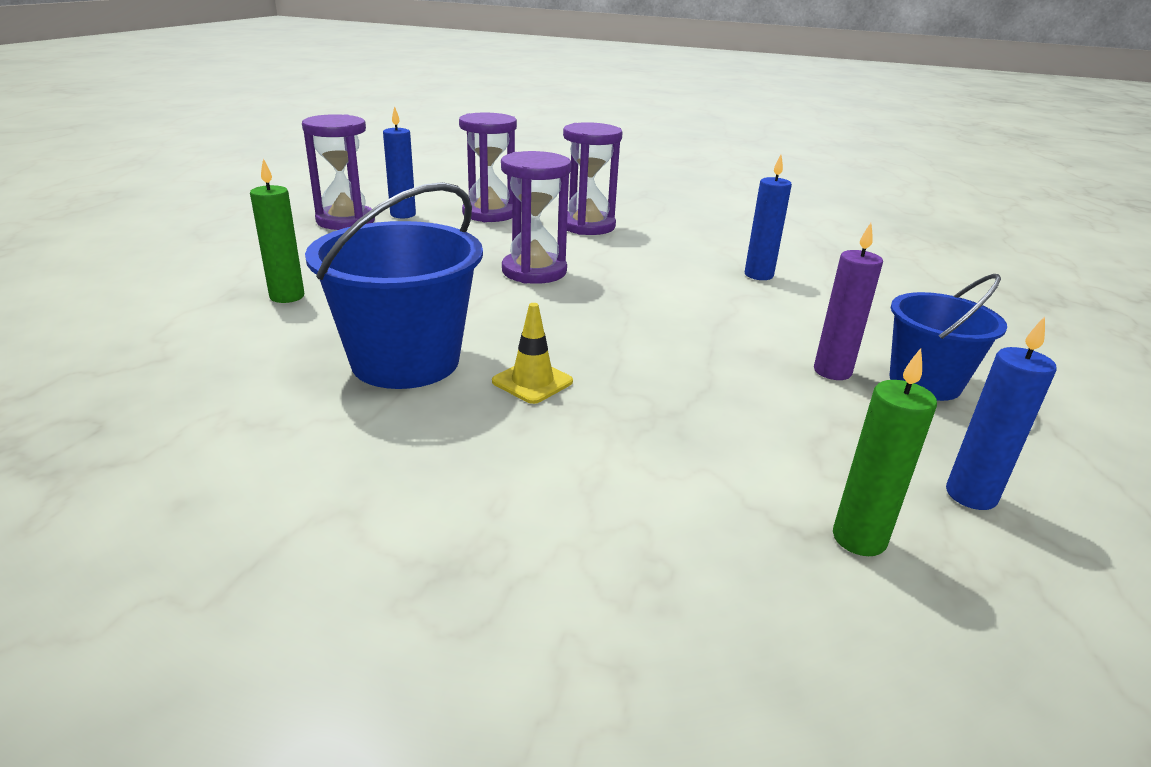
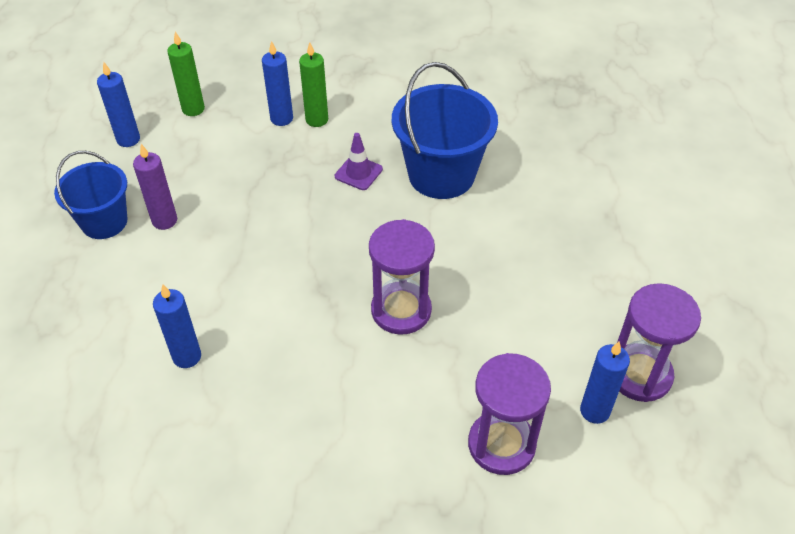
camera: 170 degrees right, 20 degrees up
(287, 296) = (569, 224): green candle -> green candle (317, 120)
(532, 382) = (358, 173): yellow traffic cone -> purple traffic cone
(587, 226) = (375, 438): purple hourglass -> none
(655, 485) = (281, 119): none -> blue candle

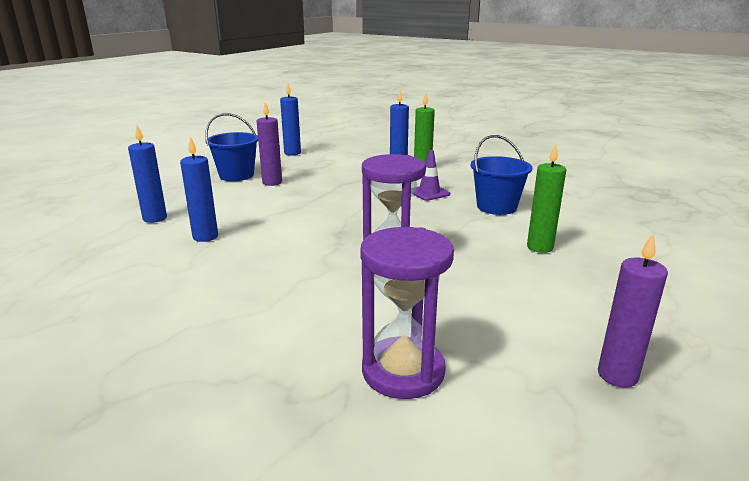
camera: 30 degrees right, 25 degrees down
(193, 109) = (345, 151): green candle -> green candle (540, 247)
(441, 175) = (496, 207): blue bucket -> blue bucket, size x0.65
(594, 411) = (536, 384): blue candle -> blue candle (155, 218)
(639, 374) = (617, 375): purple hourglass -> purple candle

